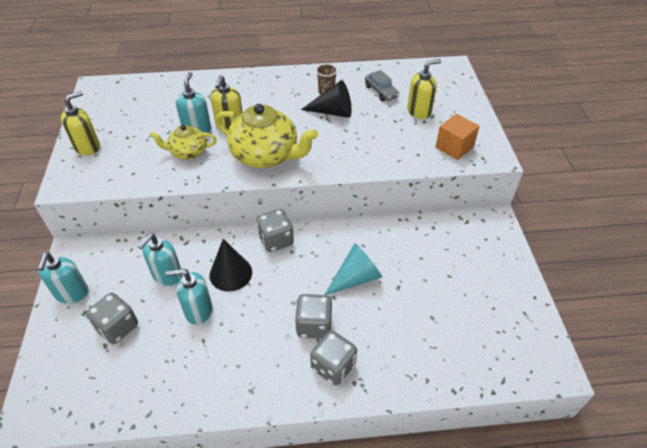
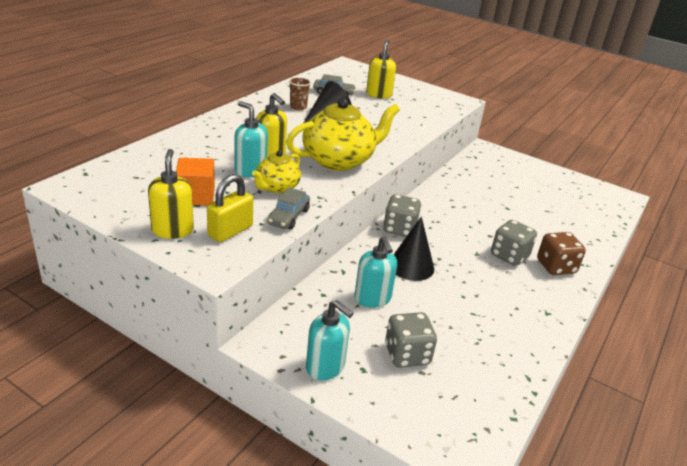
camera: 55 degrees left, 15 degrees down
(109, 167) = (230, 231): none -> yellow padlock
(154, 179) = (288, 217): none -> grey car
(198, 310) = (436, 301): turquoise soap dispenser -> none
(333, 366) = (556, 267): grey dice -> brown dice
(355, 278) = (481, 218): turquoise cone -> none
(454, 147) = (434, 104): orange cube -> orange cube (196, 196)

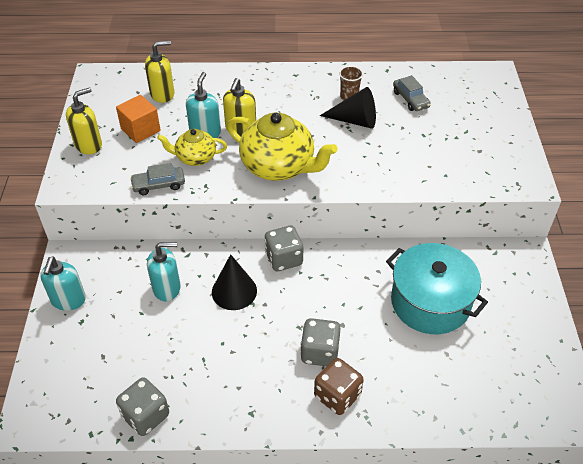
camera: 60 degrees right, 15 degrees up
(230, 231) = (112, 169): yellow padlock -> none
(372, 299) = (167, 288): turquoise soap dispenser -> turquoise soap dispenser turned 135 degrees counterclockwise
(379, 94) = (451, 125): yellow soap dispenser -> yellow soap dispenser (162, 94)
(407, 355) = (115, 339): grey dice -> grey dice (145, 416)
(498, 195) = (430, 302): none -> turquoise pot

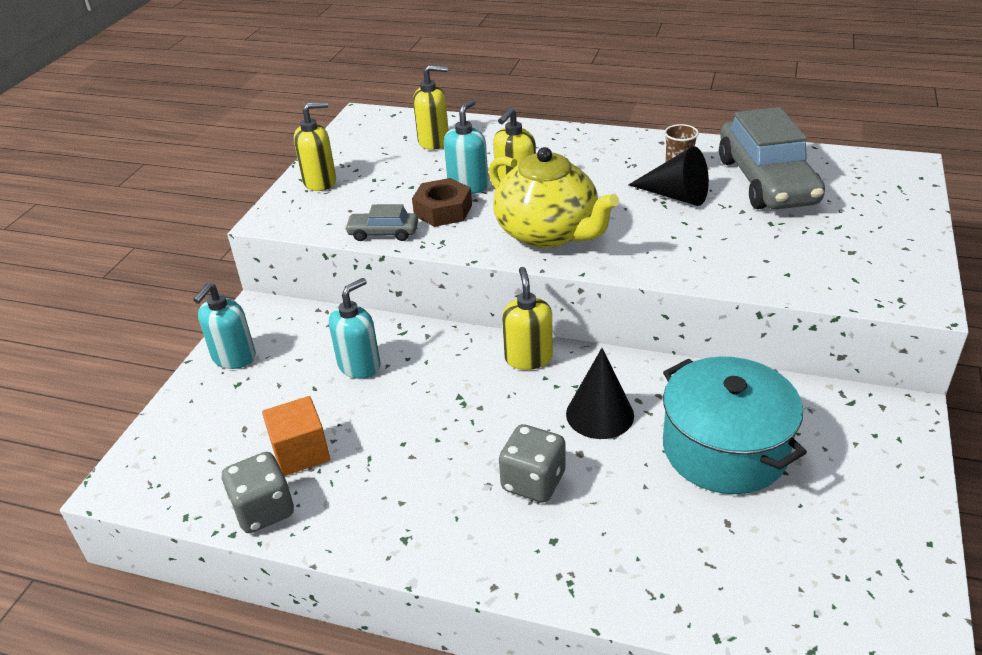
camera: 20 degrees right, 10 degrees down
(140, 130) = (389, 174): orange cube -> orange cube (301, 452)
(167, 288) = (359, 366): turquoise soap dispenser -> turquoise soap dispenser turned 60 degrees counterclockwise
(195, 158) = (443, 210): yellow teapot -> brown nut
(234, 291) = (445, 384): black cone -> black cone (600, 414)
(284, 259) = (528, 358): grey dice -> yellow soap dispenser
(337, 396) = (537, 544): brown dice -> none
(410, 99) = (766, 181): grey car -> grey car, size x2.18

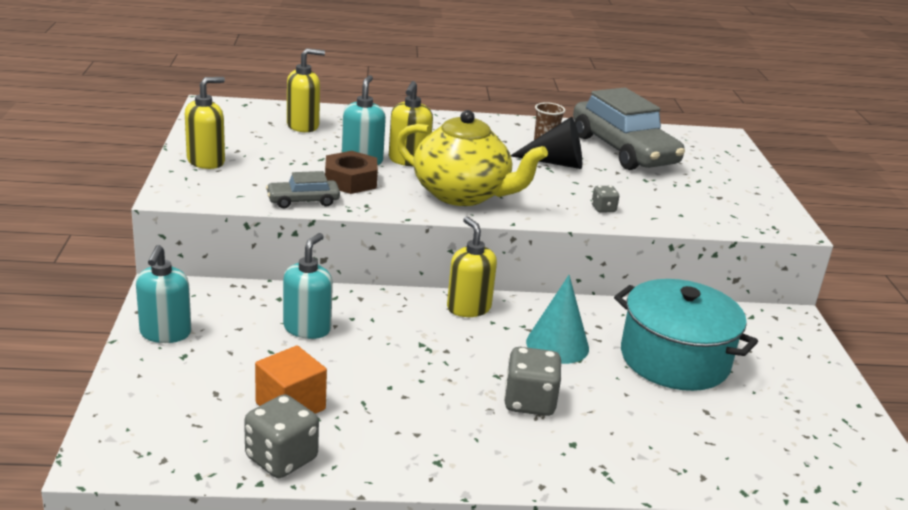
camera: 25 degrees left, 10 degrees down
(600, 414) = (557, 345): black cone -> turquoise cone
(696, 260) = (603, 209): none -> grey dice

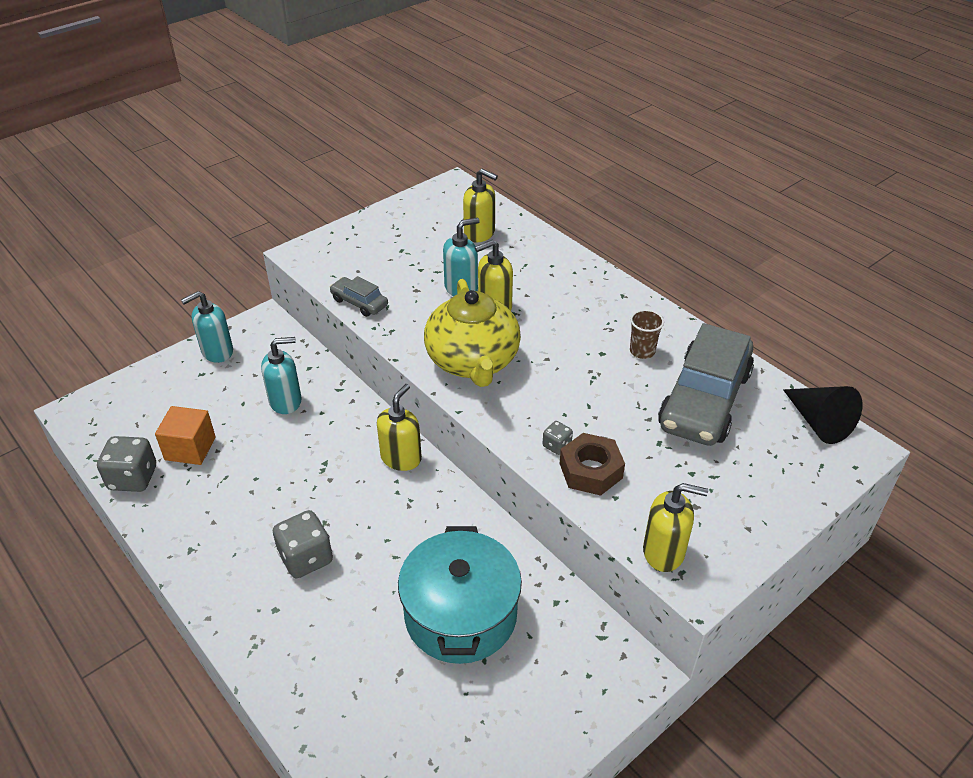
camera: 55 degrees right, 15 degrees up
(206, 161) = (363, 235): yellow soap dispenser -> yellow soap dispenser (664, 552)
(351, 181) = (420, 302): brown nut -> brown nut (591, 471)
(555, 163) = (610, 376): black cone -> black cone (818, 422)
(557, 345) = (403, 533): turquoise cone -> none

